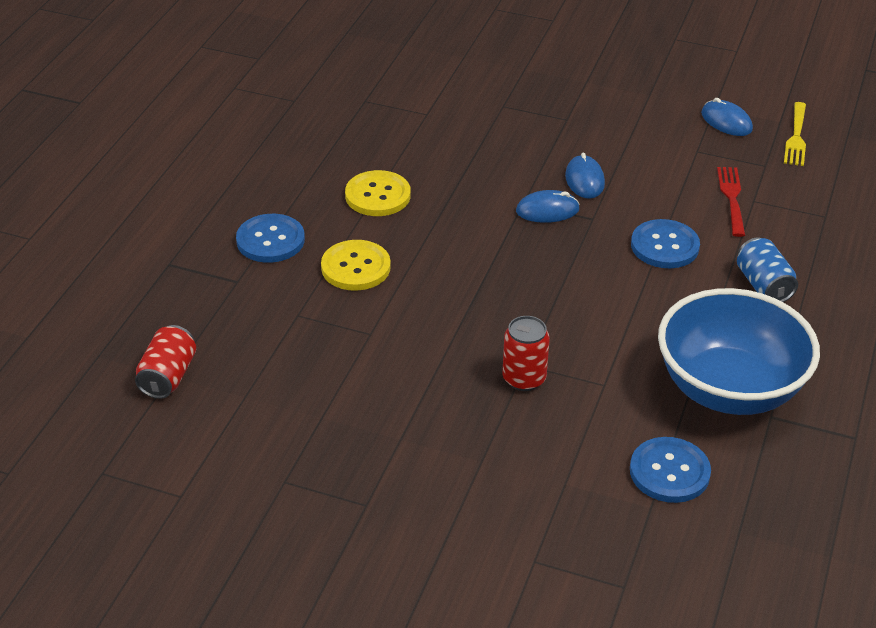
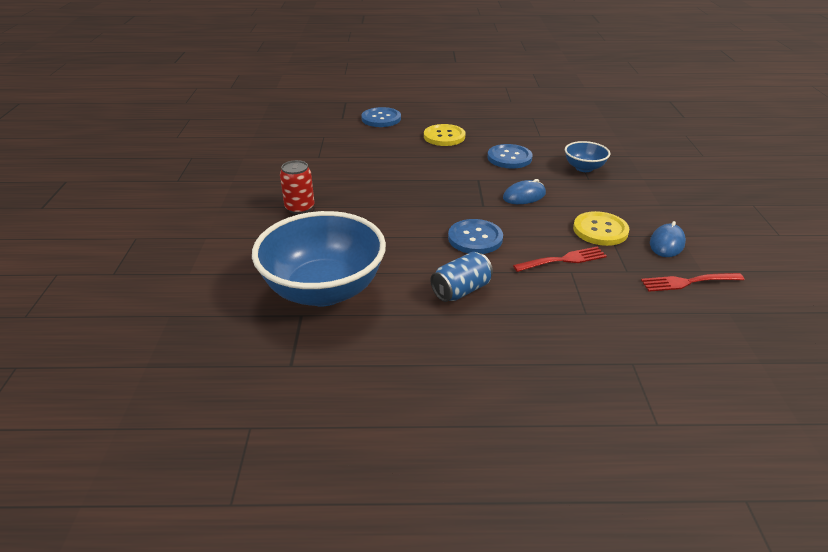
camera: 70 degrees right, 5 degrees down
(168, 376) = (260, 118): red can -> none
(355, 267) = (373, 143): yellow button -> yellow button (600, 230)
(538, 112) = (584, 168): none -> blue bowl
(547, 210) = (477, 188): blue mouse -> none
(669, 472) = (225, 276): blue button -> blue button (509, 158)
(796, 137) = (688, 282): yellow fork -> red fork

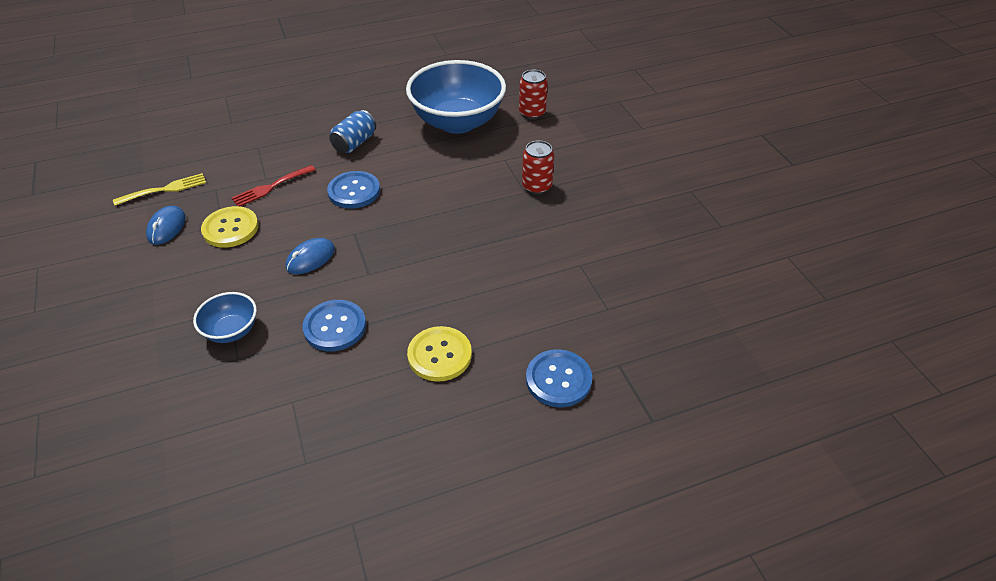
camera: 160 degrees right, 10 degrees up
(227, 281) = (532, 113): none -> red can
(688, 282) = (164, 189): red fork -> yellow fork

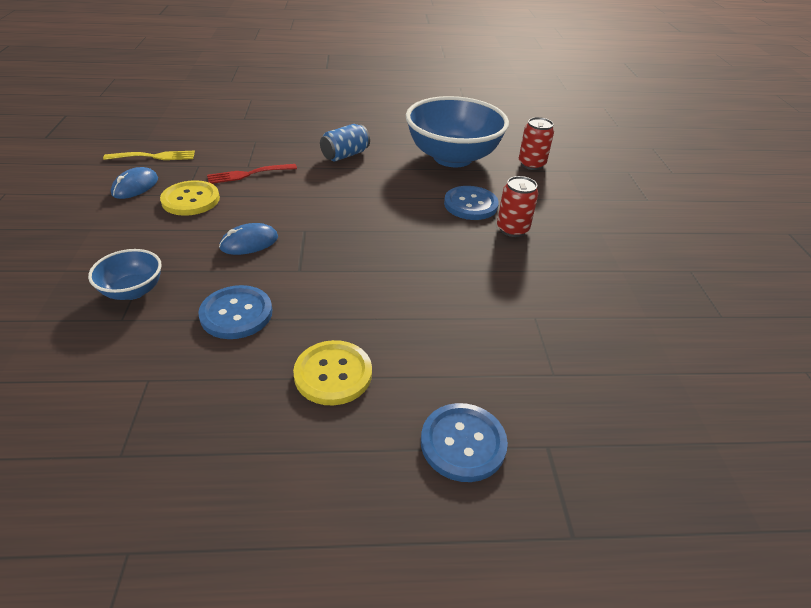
camera: 15 degrees right, 5 degrees down
(354, 191) = (323, 194): blue button -> blue button (470, 204)

